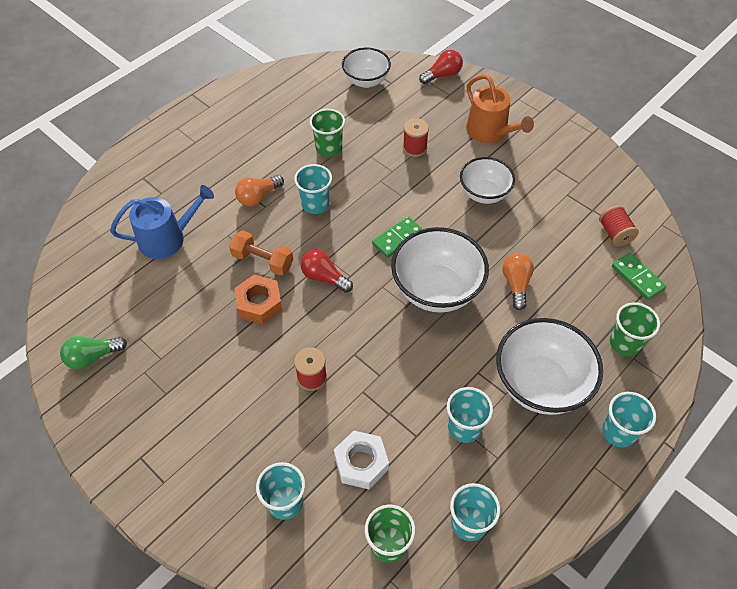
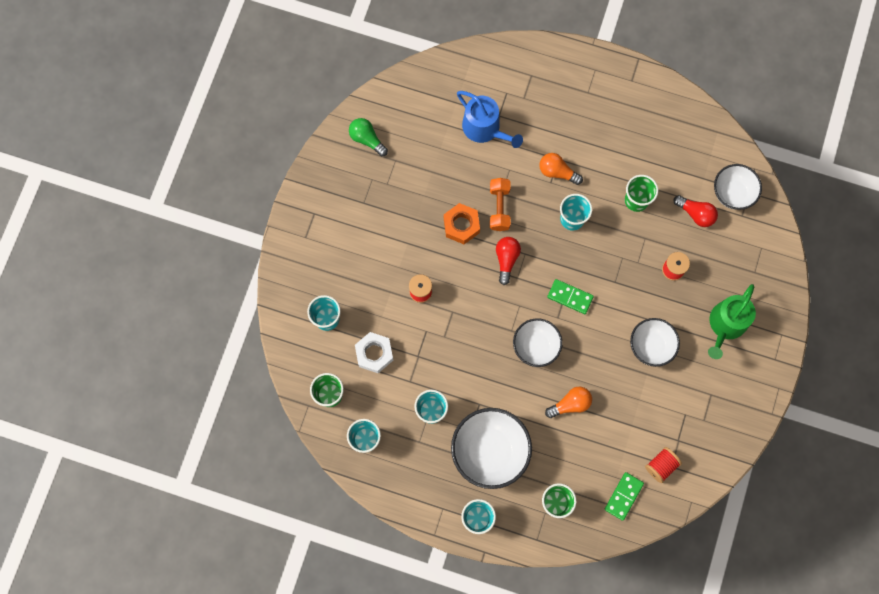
camera: 65 degrees right, 20 degrees up
(436, 290) = (536, 346): white bowl -> white bowl, size x0.63
(442, 75) = (776, 256): red light bulb -> red light bulb (695, 214)
(490, 132) = (726, 325): orange watering can -> green watering can

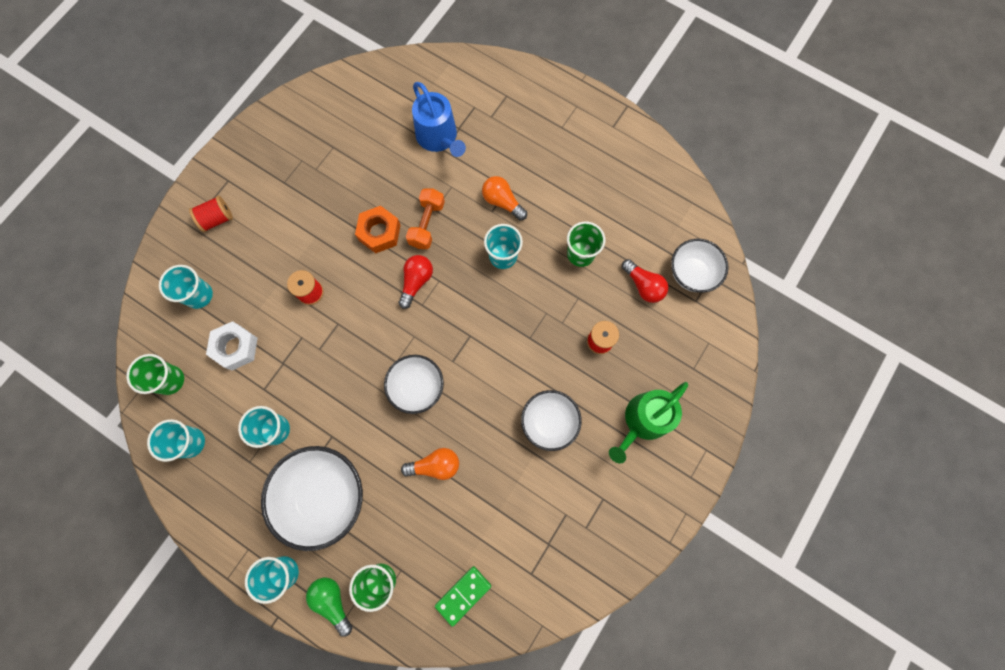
camera: 15 degrees right, 0 degrees up
(367, 139) = (311, 118): green light bulb -> green light bulb (332, 601)
(570, 297) = (473, 341): green domino -> none
(661, 466) = (519, 570): red spool -> red spool (217, 219)

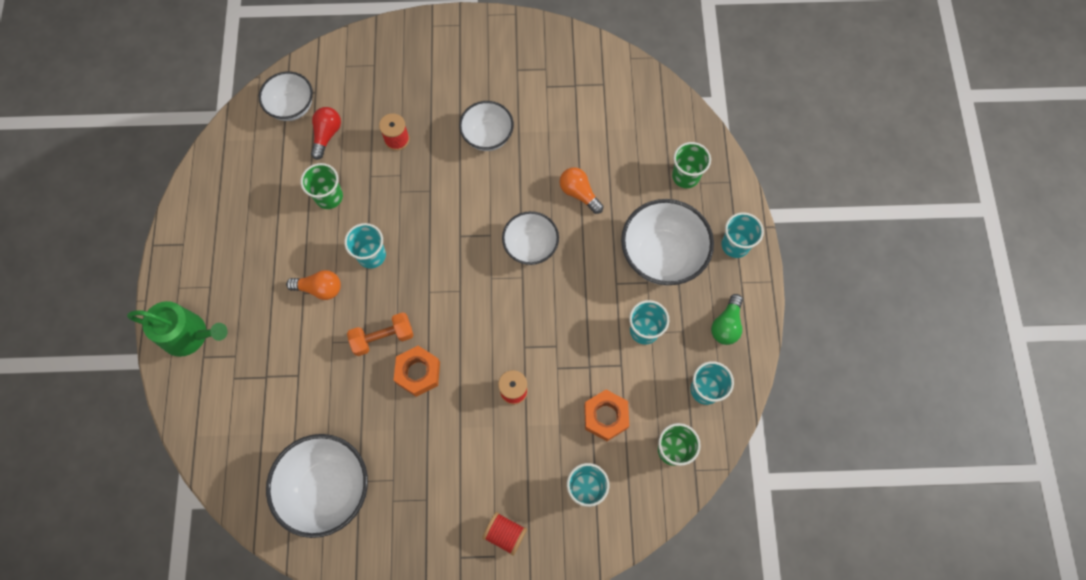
camera: 125 degrees left, 5 degrees down
(236, 347) = (605, 416): white nut -> orange nut
(332, 601) = (725, 198): green light bulb -> green light bulb (726, 325)
(344, 124) = (328, 488): none -> white bowl
(416, 282) = (443, 309): red light bulb -> none
(439, 137) = (287, 388): blue watering can -> none
(463, 595) = (651, 117): green domino -> none
(502, 202) = (319, 288): orange light bulb -> orange light bulb turned 90 degrees counterclockwise
(643, 421) = (440, 75): green watering can -> green watering can (189, 335)

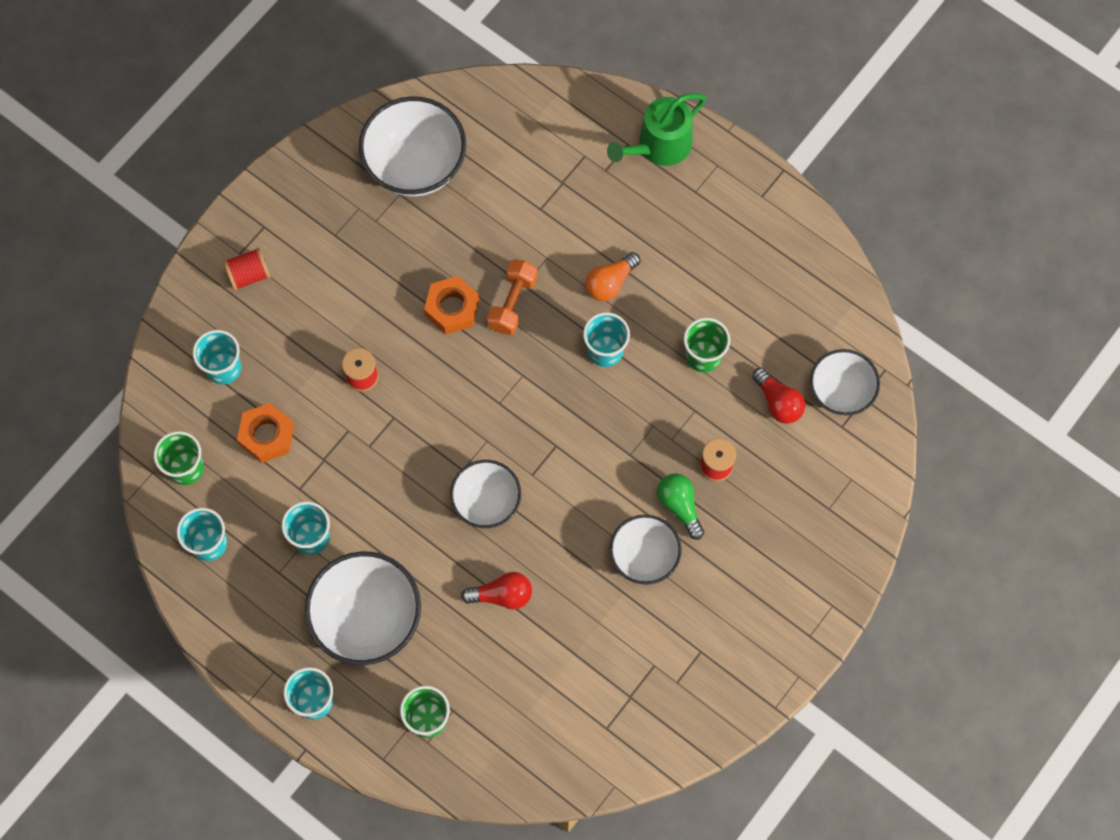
camera: 130 degrees right, 0 degrees up
(579, 193) = (502, 595): orange light bulb -> red light bulb
(726, 325) = (247, 618): green light bulb -> green light bulb (680, 506)

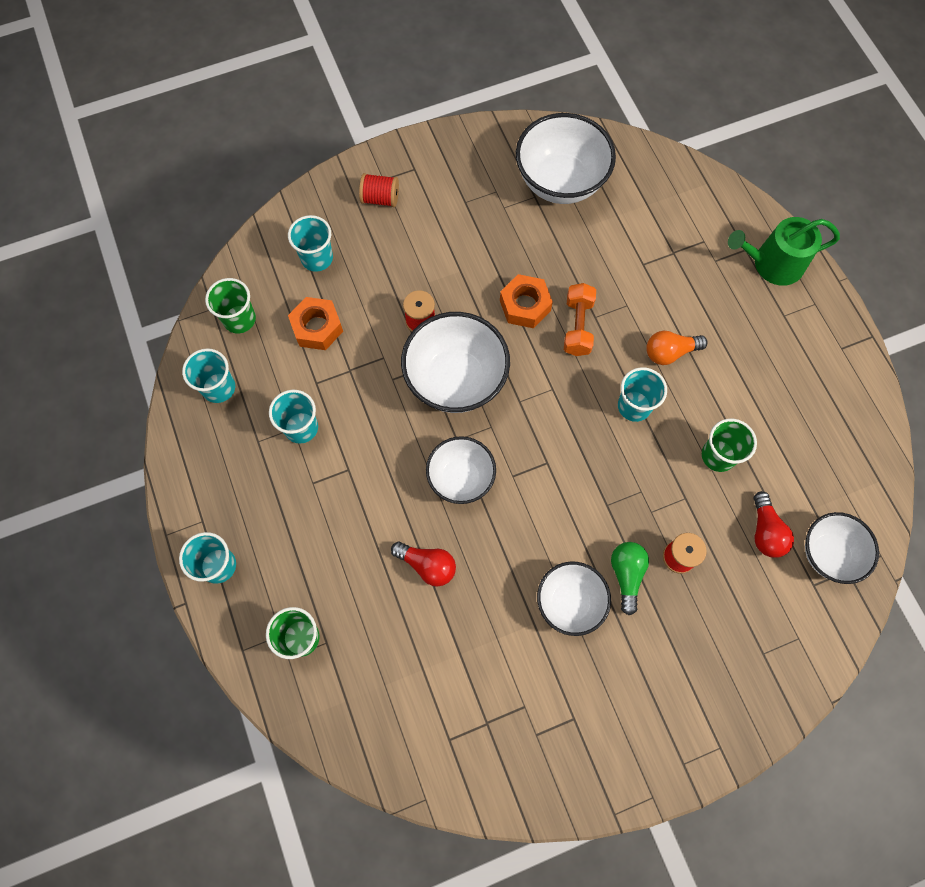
camera: 30 degrees right, 0 degrees up
(367, 619) = (304, 521): white bowl -> white bowl (455, 379)
(512, 303) = (577, 326): orange dumbbell -> orange dumbbell turned 45 degrees counterclockwise

